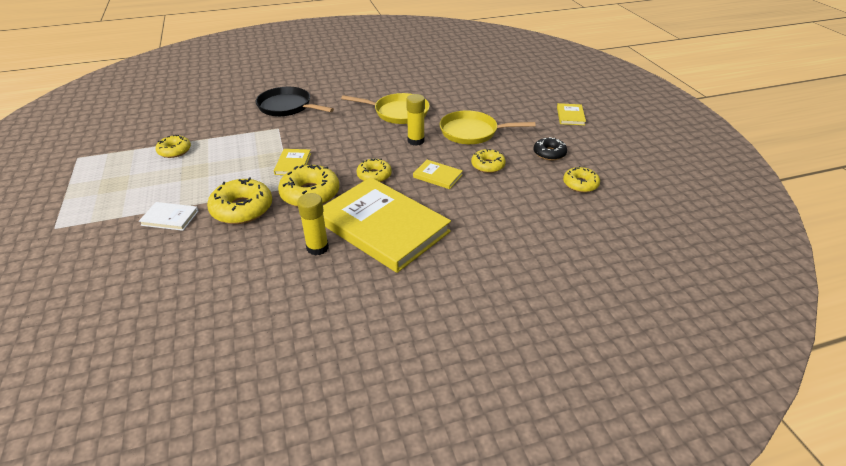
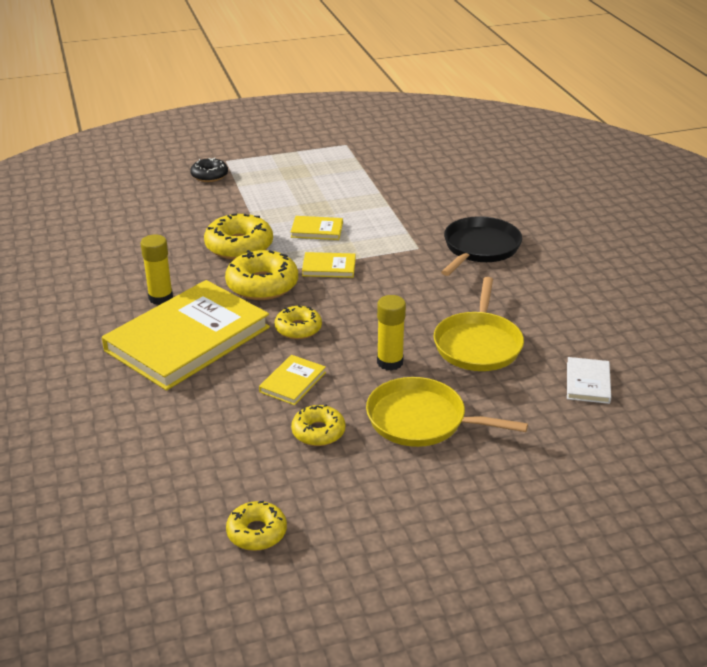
camera: 90 degrees right, 5 degrees down
(170, 218) = (230, 210): white book -> white book (588, 383)
(174, 151) = (359, 191): yellow donut -> none
(471, 132) = (421, 420): yellow pan -> yellow pan turned 75 degrees counterclockwise
(549, 153) = (353, 507): black donut -> black donut (209, 175)
(570, 116) = (499, 557): yellow book -> yellow book (317, 230)

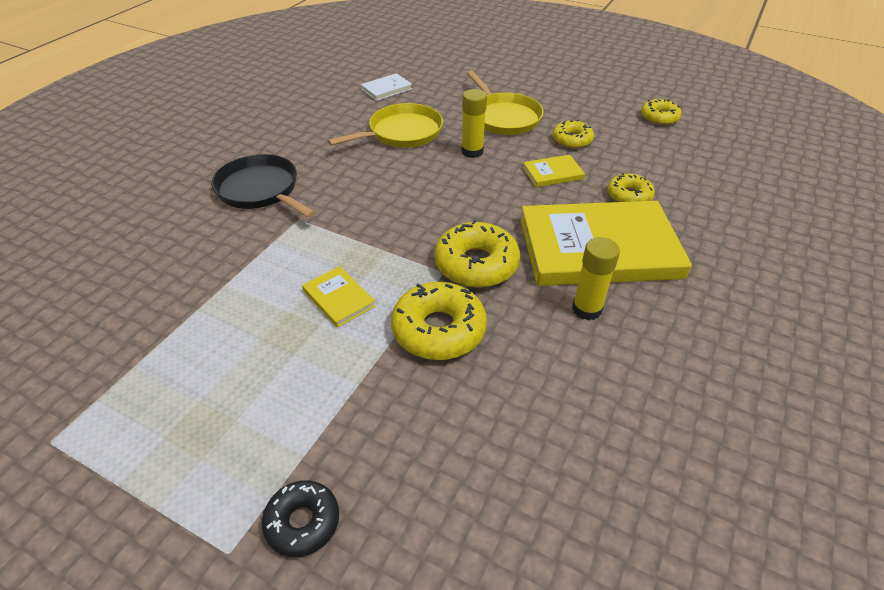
camera: 135 degrees left, 10 degrees up
(298, 328) = (499, 207): yellow donut -> yellow donut (629, 196)
(329, 267) = (396, 246): yellow book -> none
(480, 248) = (260, 190): black pan -> black pan turned 60 degrees clockwise

